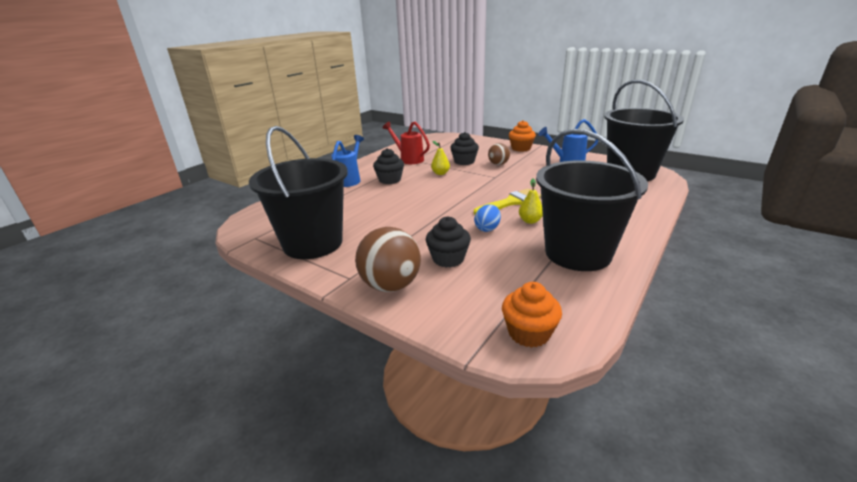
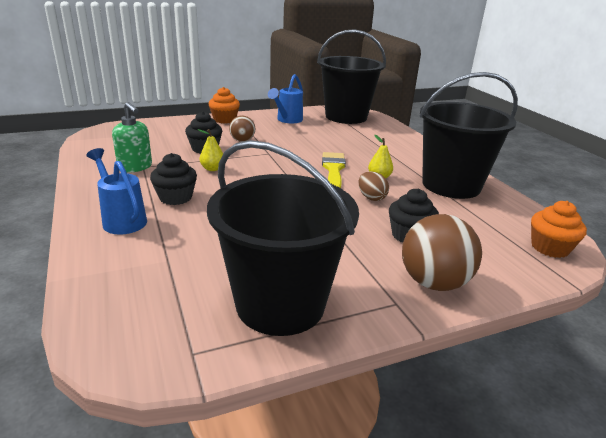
camera: 60 degrees left, 0 degrees up
(408, 159) = (135, 167): red watering can -> green soap dispenser
(487, 228) = (371, 198): blue egg -> brown egg

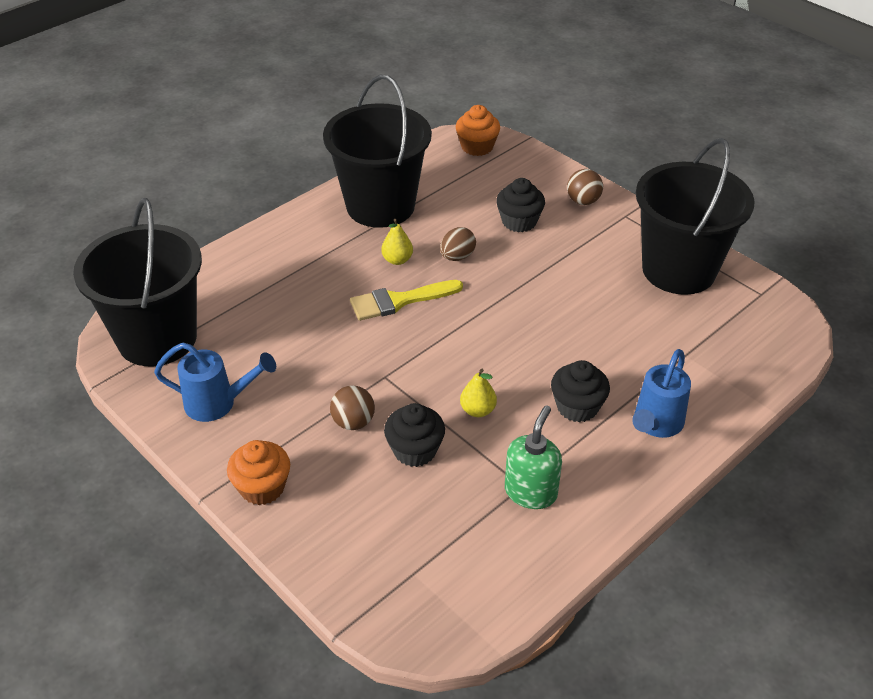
camera: 110 degrees left, 15 degrees up
(433, 282) = (583, 201): brown ball -> brown ball, size x0.58

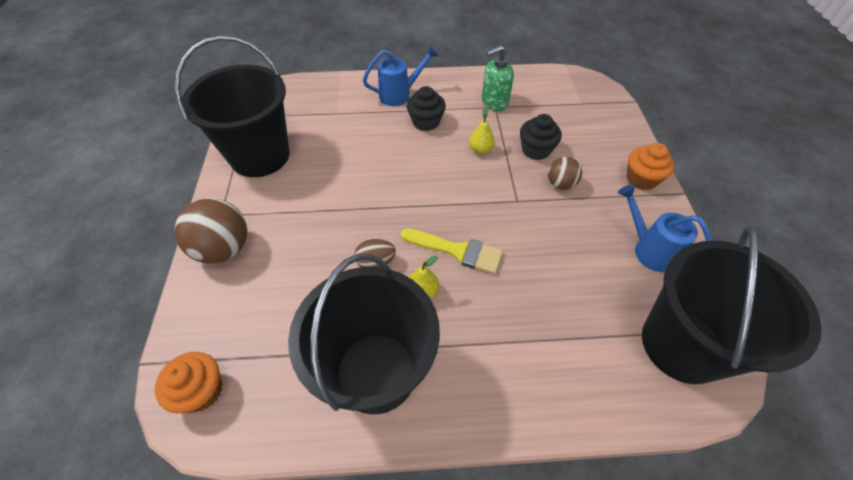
camera: 140 degrees left, 10 degrees up
(519, 221) = (292, 263): black cupcake -> none
(583, 201) = (224, 249): brown ball -> brown ball, size x1.74

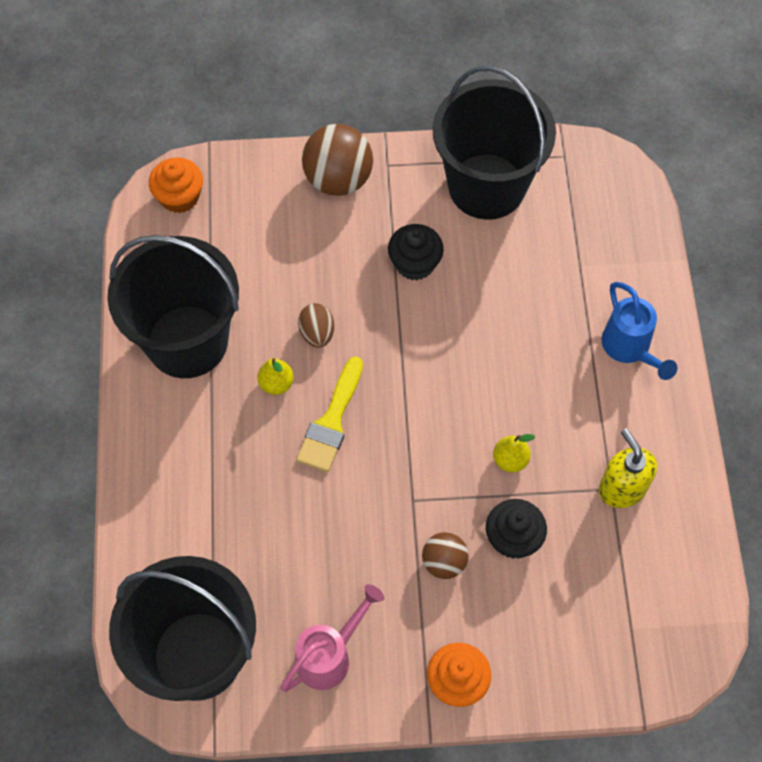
camera: 90 degrees right, 10 degrees up
(426, 122) = (567, 386): black cupcake -> black cupcake (415, 263)
(494, 102) = (622, 488): green soap dispenser -> yellow soap dispenser
(648, 249) = (330, 655): blue watering can -> pink watering can

